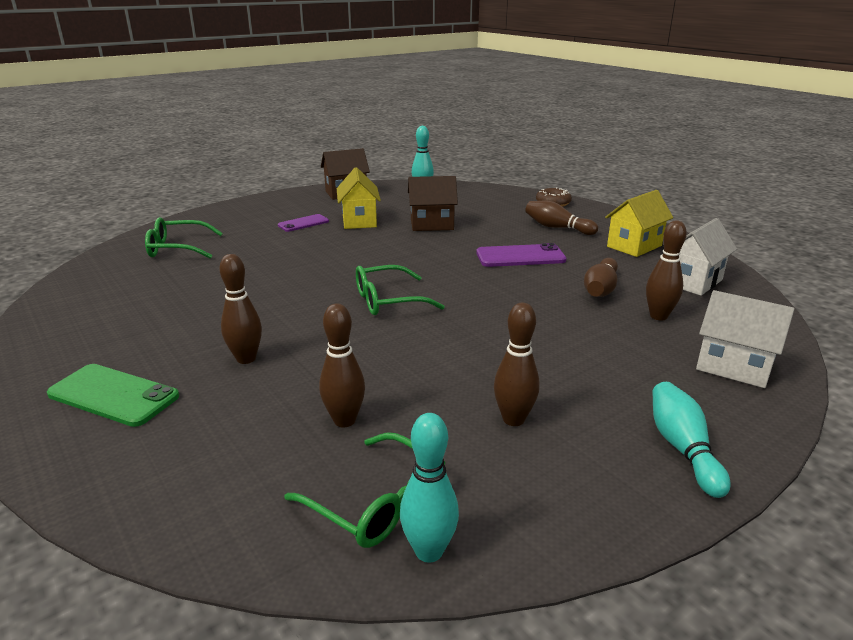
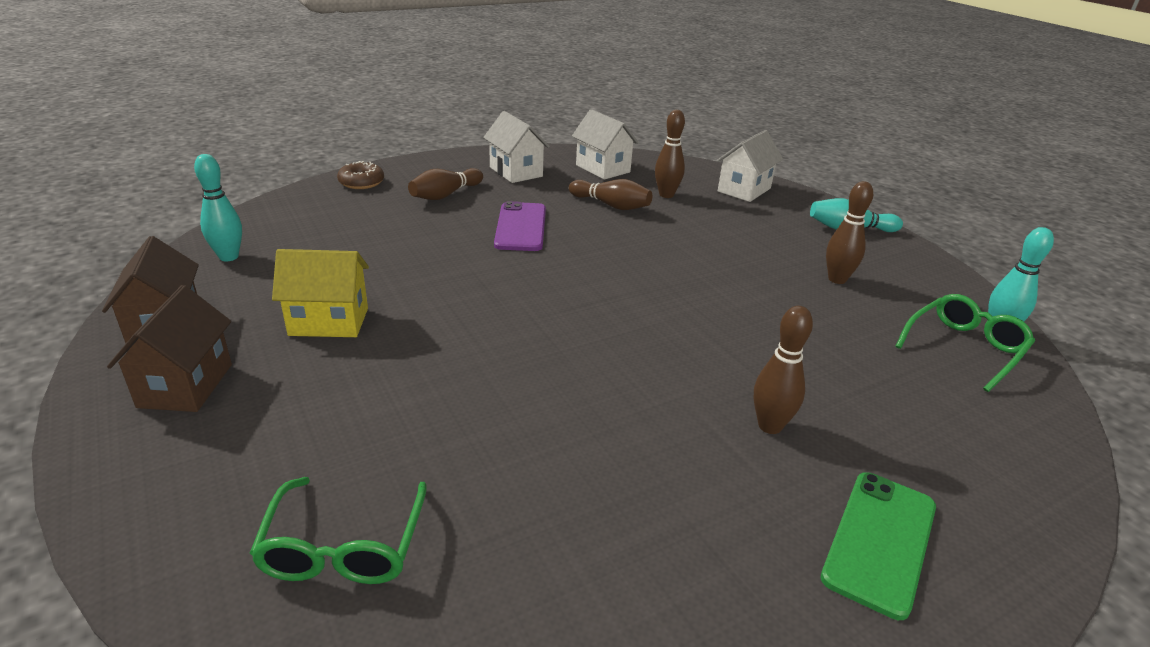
camera: 85 degrees left, 5 degrees up
(303, 223) = (301, 378): purple phone -> none
(344, 420) = (867, 359): brown bowling pin -> none
(388, 300) = (622, 318): green glasses -> none
(432, 225) = (386, 265): brown house -> brown house (186, 385)
(634, 246) = (516, 172): yellow house -> white house

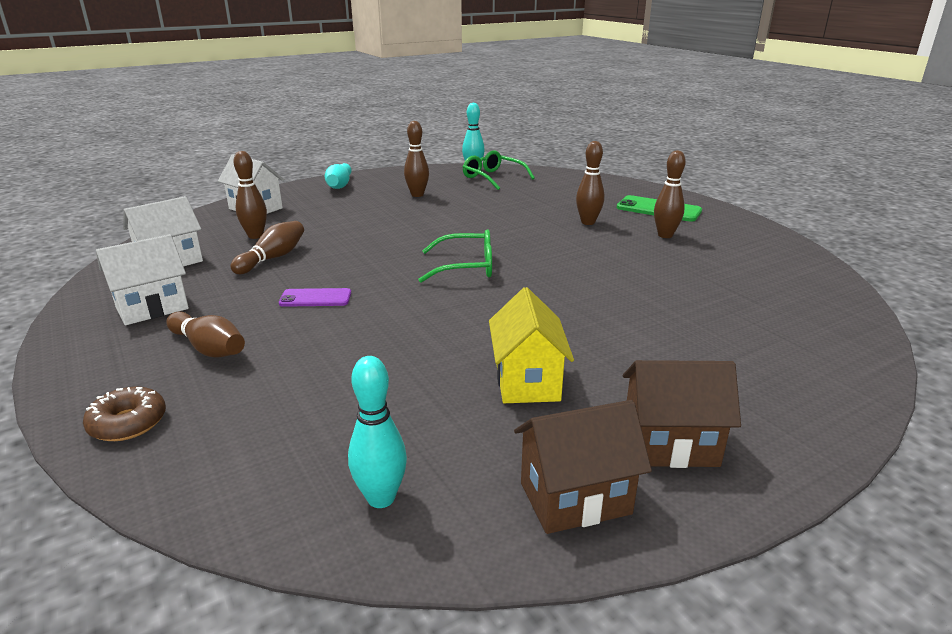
camera: 90 degrees left, 5 degrees down
(344, 546) = (775, 330): green glasses -> green glasses (466, 267)
(521, 227) = (315, 298): purple phone -> purple phone, size x0.64
(726, 514) = (665, 235): none -> brown bowling pin

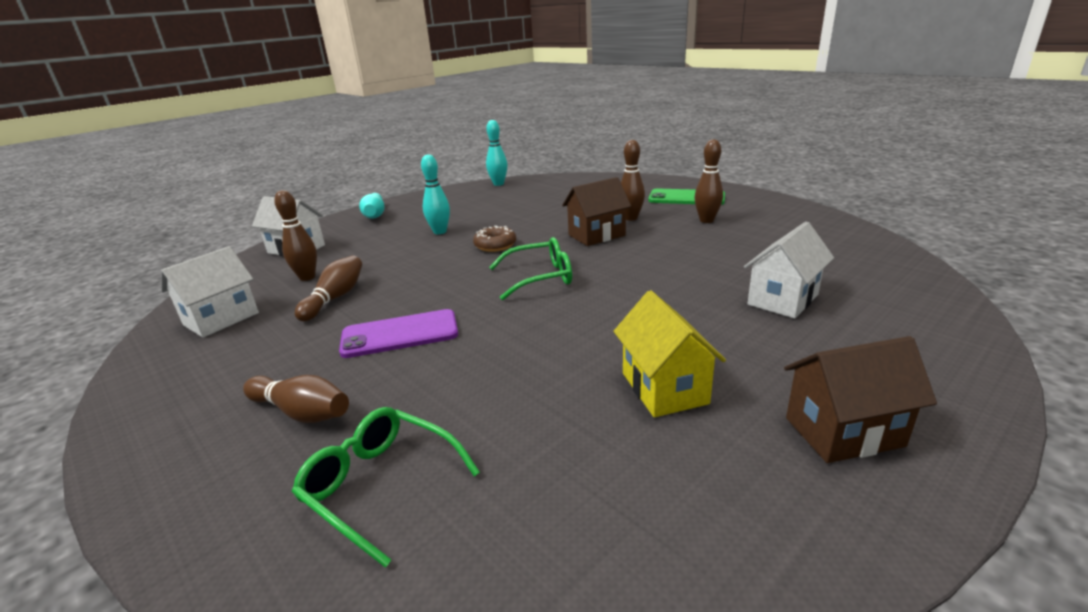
camera: 10 degrees left, 0 degrees up
(128, 423) = (234, 528): brown donut -> brown donut (495, 245)
(152, 308) = (217, 375): white house -> white house (782, 299)
(315, 298) = (400, 334): purple phone -> purple phone, size x1.56
(381, 498) = (582, 564): turquoise bowling pin -> turquoise bowling pin (440, 232)
(417, 195) = (456, 214): brown bowling pin -> none
(493, 178) = (521, 189): green glasses -> green glasses (381, 486)
(575, 498) = (789, 516): brown house -> brown house (596, 235)

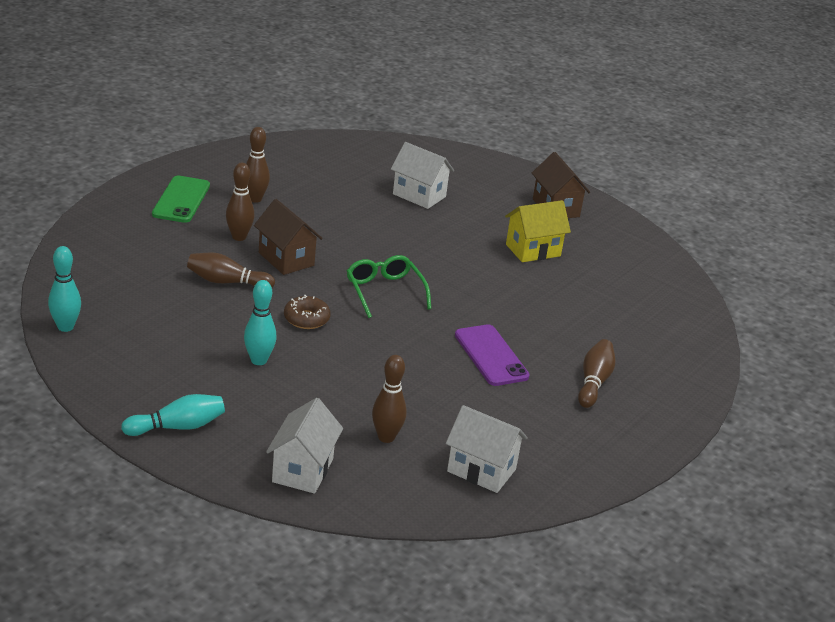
camera: 105 degrees left, 5 degrees up
(335, 298) = (432, 405): brown bowling pin -> brown bowling pin (227, 282)
(381, 486) = (640, 339): green glasses -> none

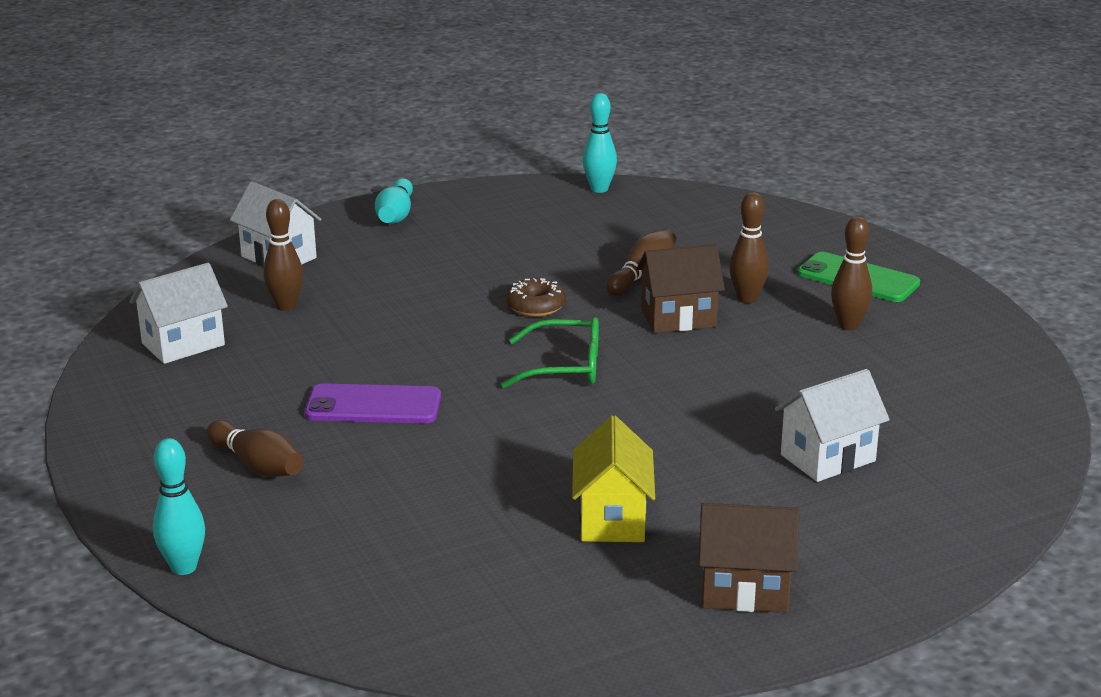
camera: 120 degrees right, 5 degrees down
(258, 360) = (473, 267): turquoise bowling pin -> turquoise bowling pin (184, 567)

